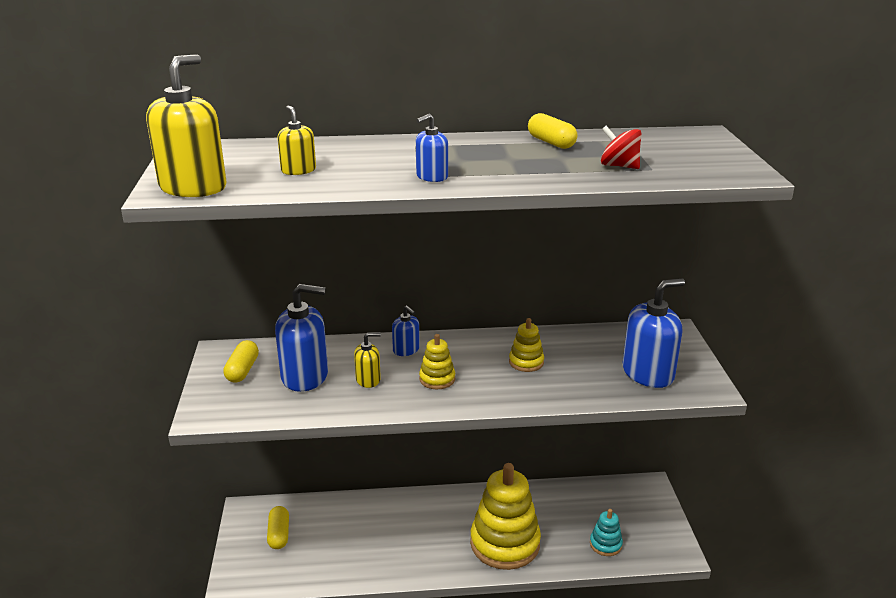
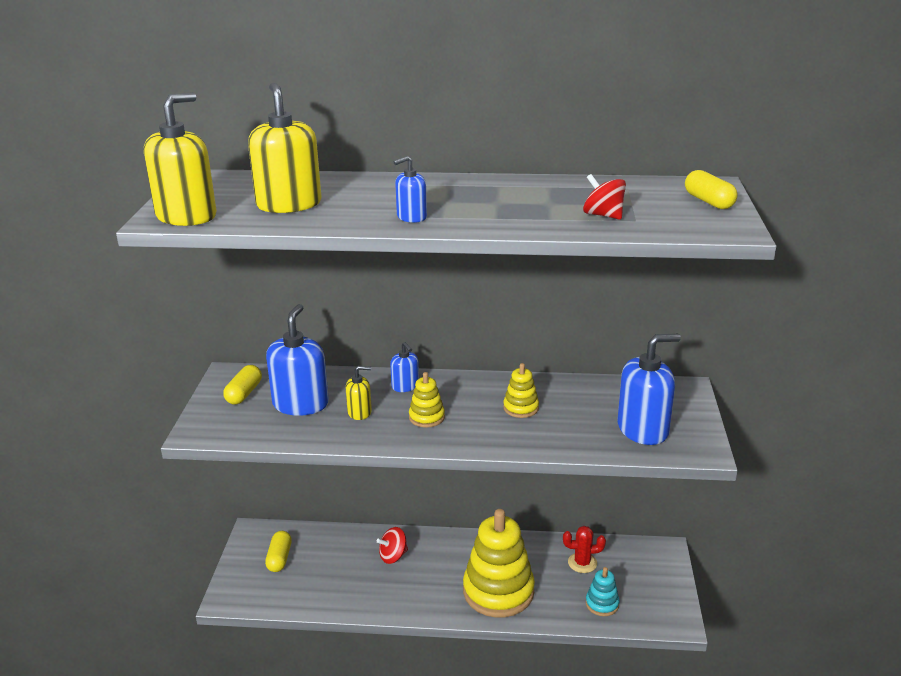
camera: 10 degrees right, 0 degrees up
(298, 170) = (289, 204): yellow soap dispenser -> yellow soap dispenser, size x1.92
(305, 376) = (300, 404): blue soap dispenser -> blue soap dispenser turned 90 degrees counterclockwise
(394, 519) = (393, 556): none -> red spinning top
(551, 142) = (547, 187): yellow capsule -> yellow capsule (708, 201)
(577, 506) = (582, 563): none -> red cactus

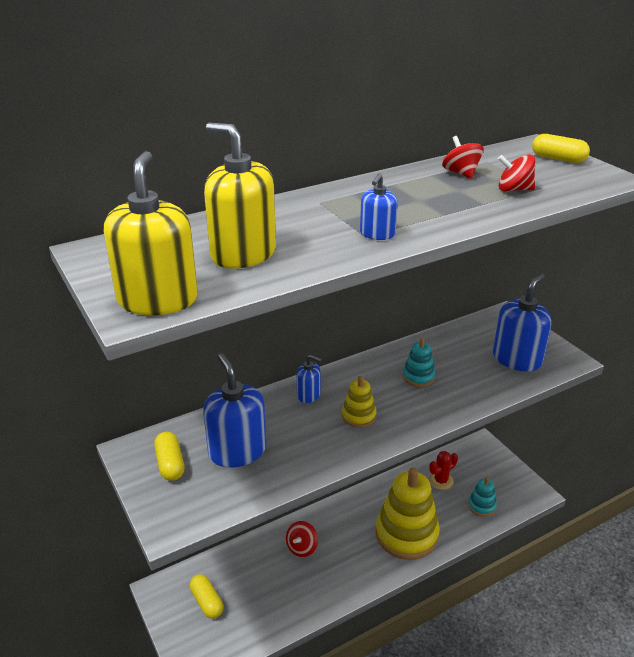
camera: 35 degrees left, 5 degrees up
(359, 412) = (299, 436): yellow soap dispenser -> none
(521, 408) = (418, 377): yellow stacking toy -> turquoise stacking toy
(579, 191) = (461, 173): none -> red spinning top

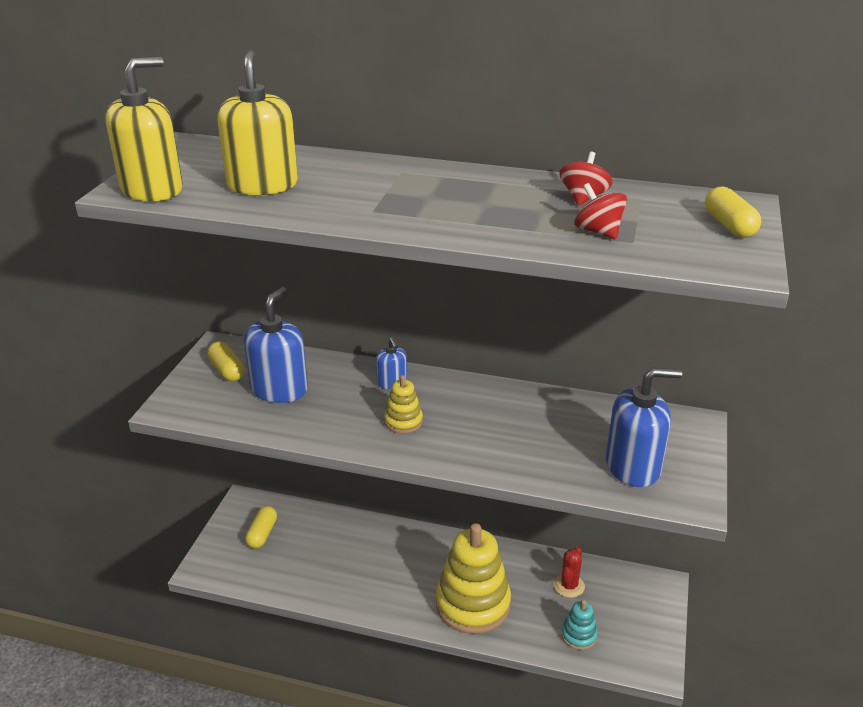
camera: 45 degrees right, 0 degrees up
(170, 464) = (227, 370): yellow capsule -> yellow capsule turned 60 degrees counterclockwise
(302, 547) = (375, 548): red spinning top -> none
(377, 234) = (384, 213): blue soap dispenser -> none
(418, 377) = (506, 423): turquoise stacking toy -> none
(441, 481) = (569, 586): red cactus -> red cactus turned 75 degrees counterclockwise

